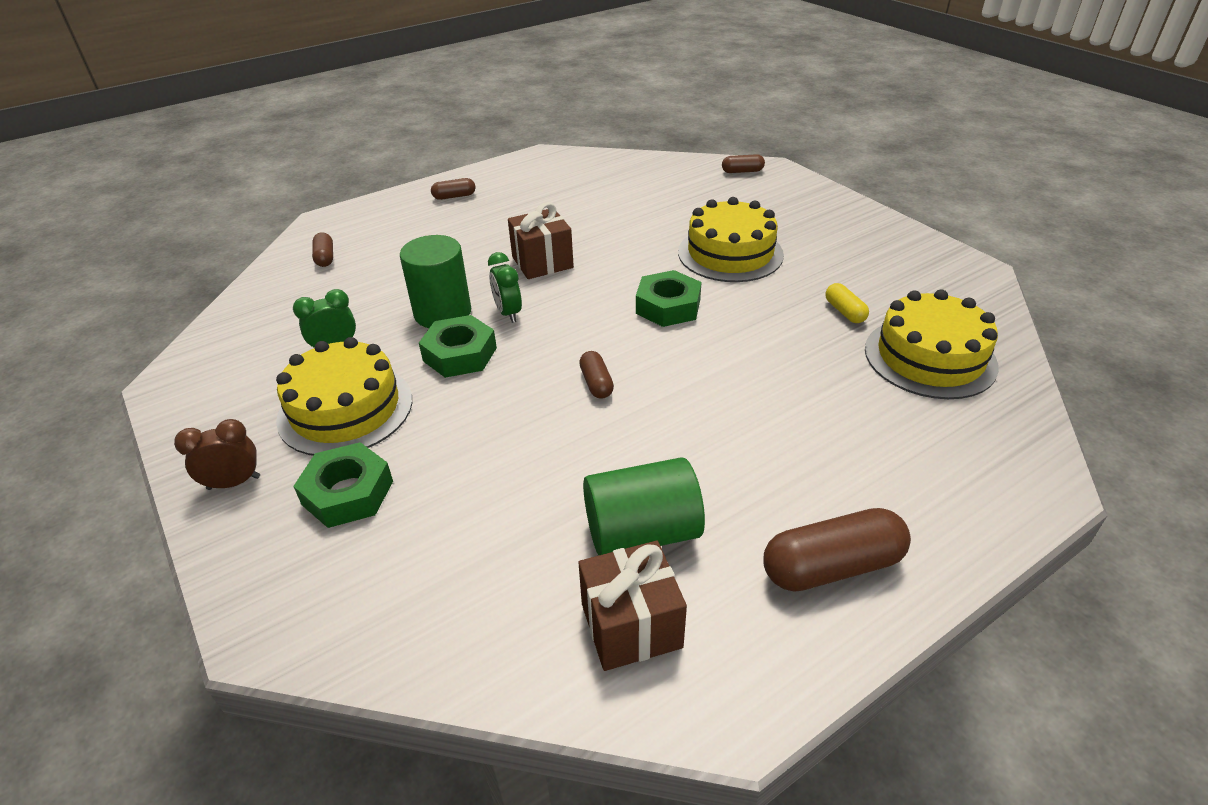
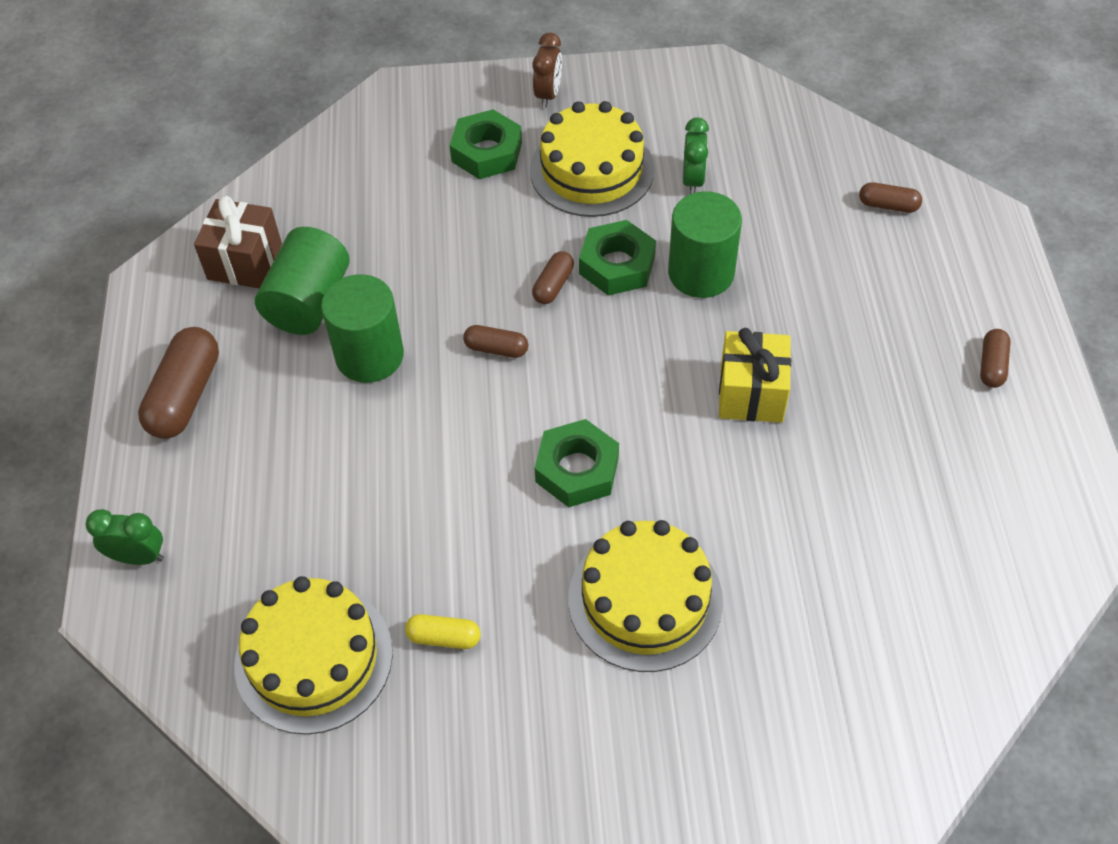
camera: 120 degrees right, 15 degrees up
(508, 313) = (663, 325): green clock -> green clock (138, 557)
(542, 262) = (751, 393): brown gift -> yellow gift
(666, 454) = (369, 355): none -> green cylinder
(742, 171) = (881, 777): brown capsule -> brown capsule (553, 285)

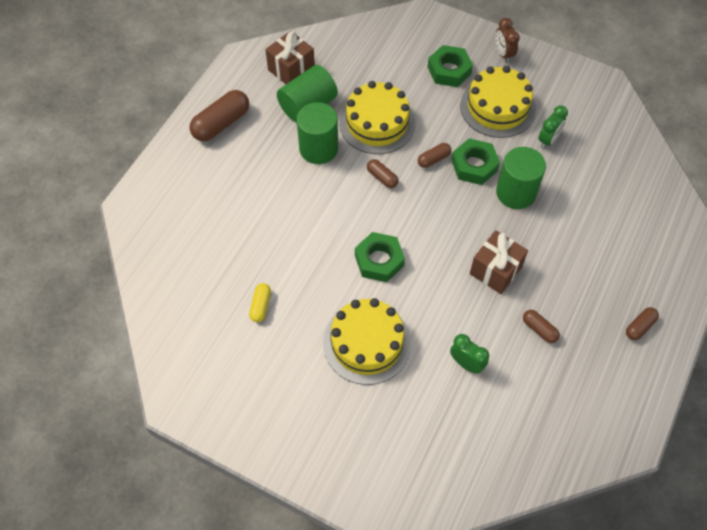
camera: 30 degrees right, 5 degrees up
(138, 557) = (152, 190): green clock -> green clock (466, 364)
(313, 658) = (197, 281): yellow cake -> yellow cake (377, 123)
(444, 637) = (260, 306): yellow capsule -> yellow capsule turned 60 degrees clockwise
(548, 94) = (503, 54): brown clock -> brown clock turned 120 degrees clockwise
(751, 393) = (495, 270): yellow gift -> brown gift
(888, 205) = (648, 208): brown capsule -> brown capsule (539, 329)

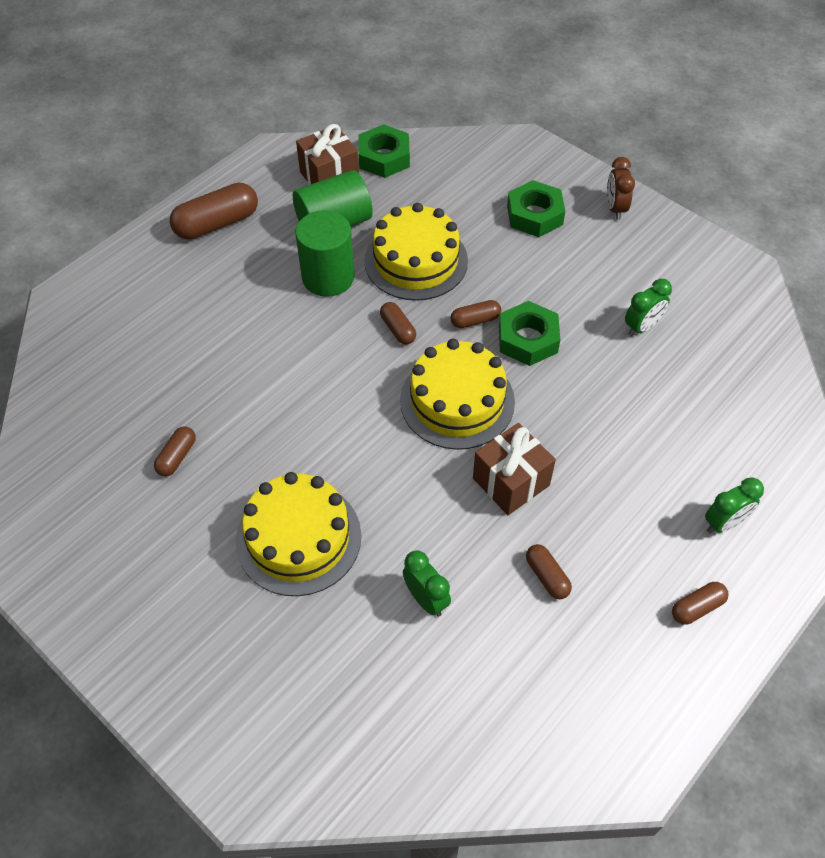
camera: 15 degrees right, 5 degrees down
(260, 306) = (177, 457): yellow capsule -> brown capsule
(379, 260) = (355, 433): green nut -> green nut (384, 157)
(497, 107) = (585, 272): yellow cake -> yellow cake (457, 401)
(516, 192) = (574, 385): green cylinder -> none
(640, 266) = (724, 523): none -> green clock

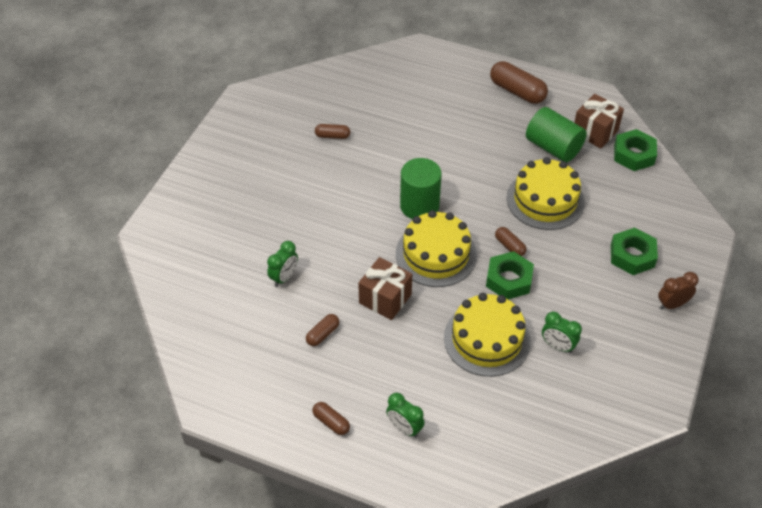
camera: 70 degrees right, 5 degrees down
(298, 538) = (301, 206): yellow cake -> yellow cake (487, 339)
(328, 277) = (504, 159): green cylinder -> green cylinder (419, 206)
(398, 329) = (479, 207): brown capsule -> none

